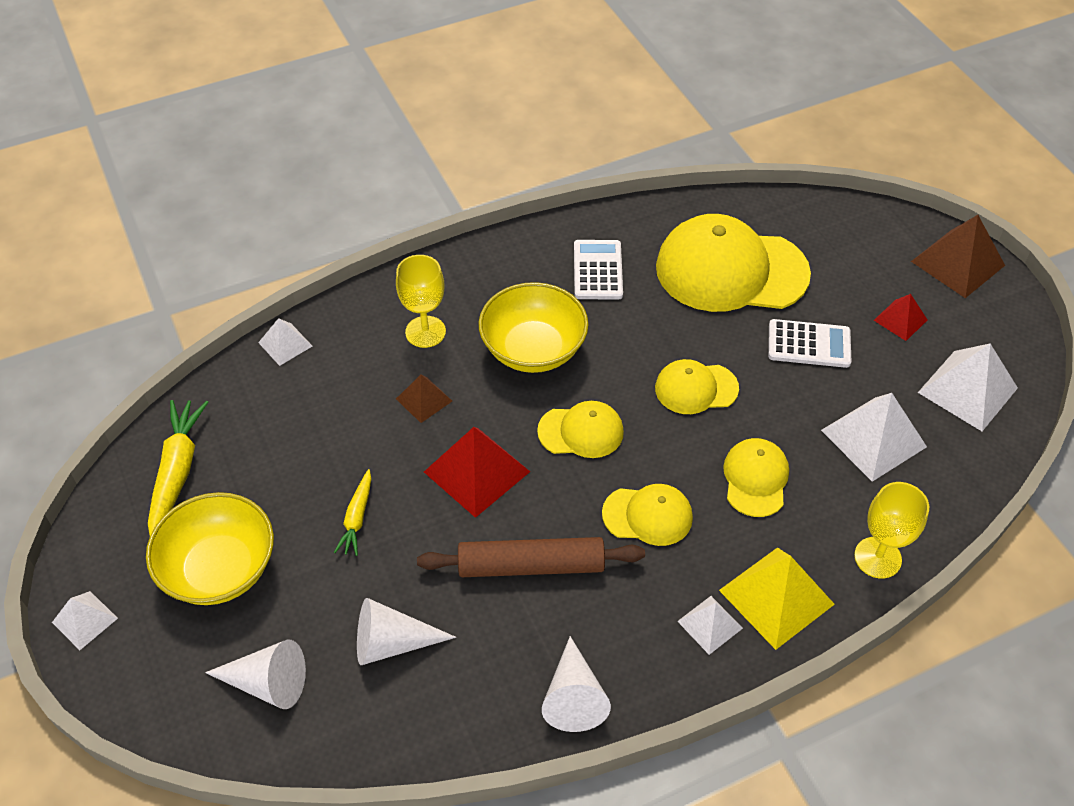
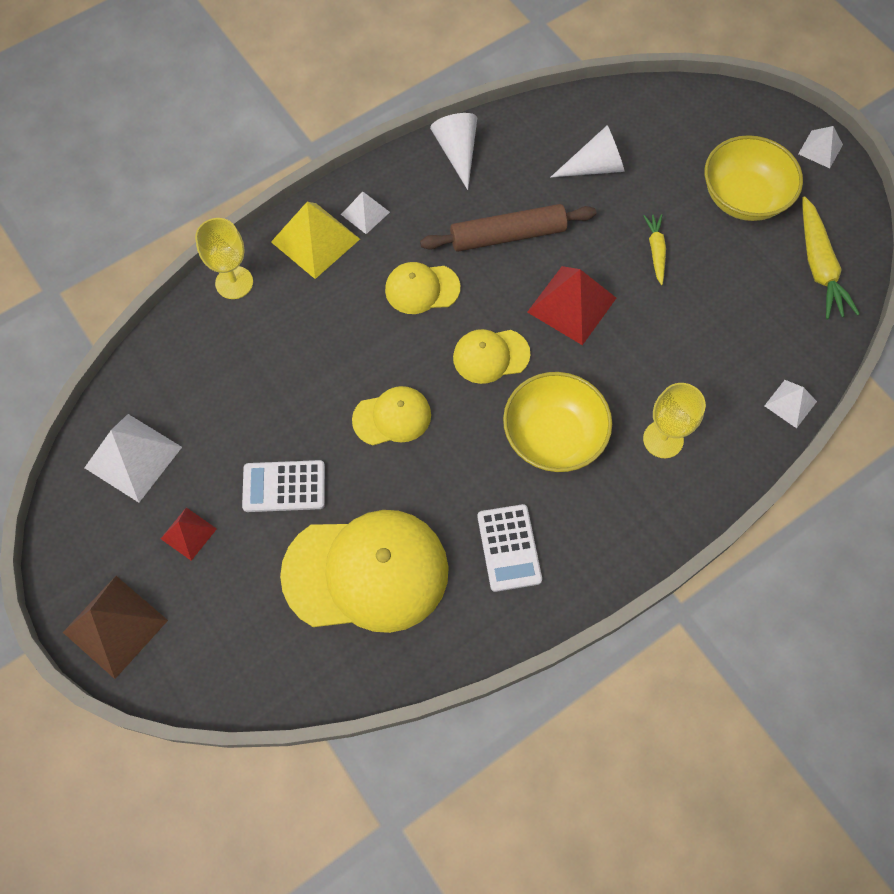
camera: 170 degrees right, 15 degrees up
(268, 683) = (670, 130): white cone -> none
(424, 400) = (639, 365): brown pyramid -> none
(755, 479) = (334, 335): yellow cap -> none
(873, 438) = (228, 390): white pyramid -> none

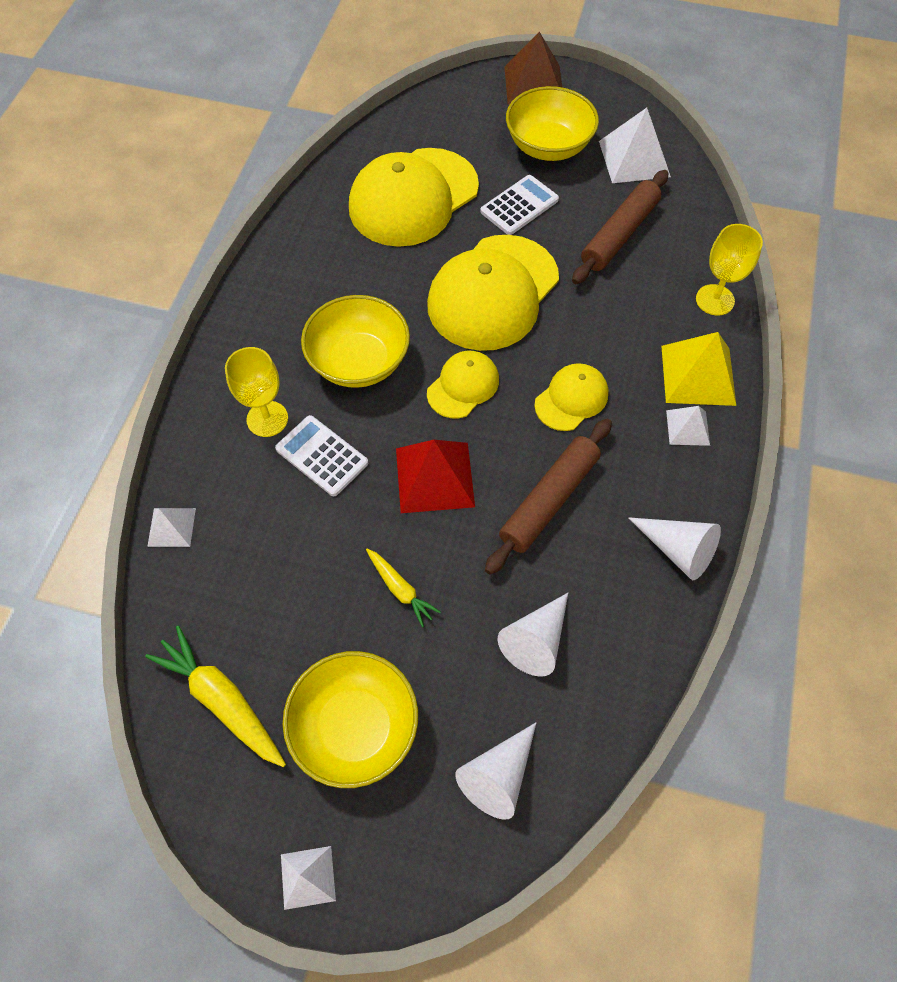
camera: 140 degrees right, 5 degrees down
(188, 533) = (548, 146): red pyramid -> yellow bowl
(236, 392) = (619, 234): none -> brown rolling pin
(392, 417) = (493, 293): yellow cap -> yellow cap, size x1.97
(509, 548) = (329, 270): white calculator -> white calculator (322, 456)
(677, 122) = (498, 776): none -> white cone

